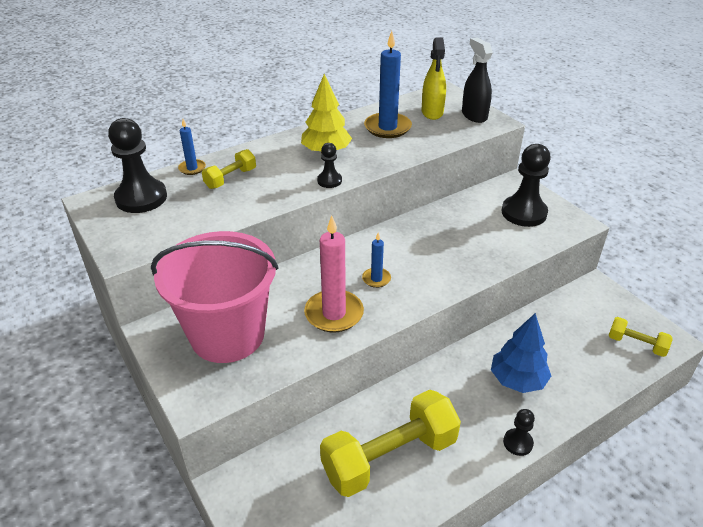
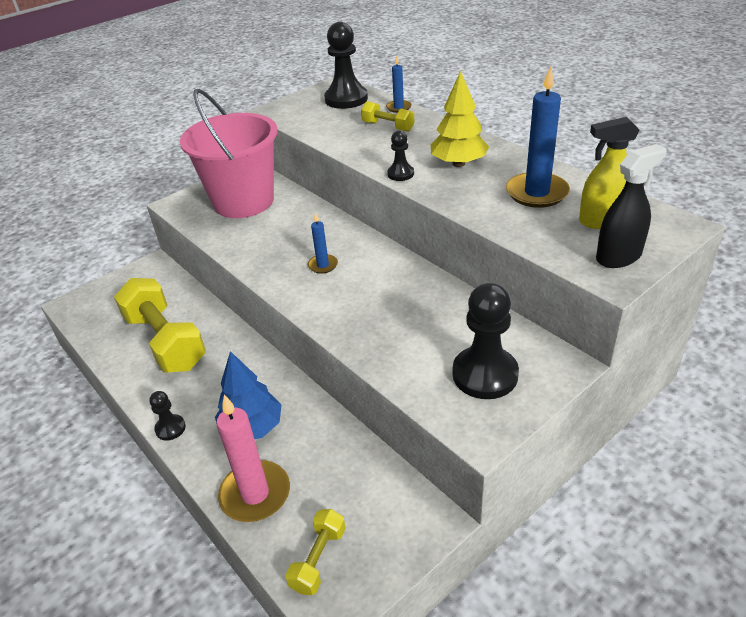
camera: 85 degrees right, 0 degrees up
(334, 313) = (270, 248): pink candle -> pink candle (255, 494)

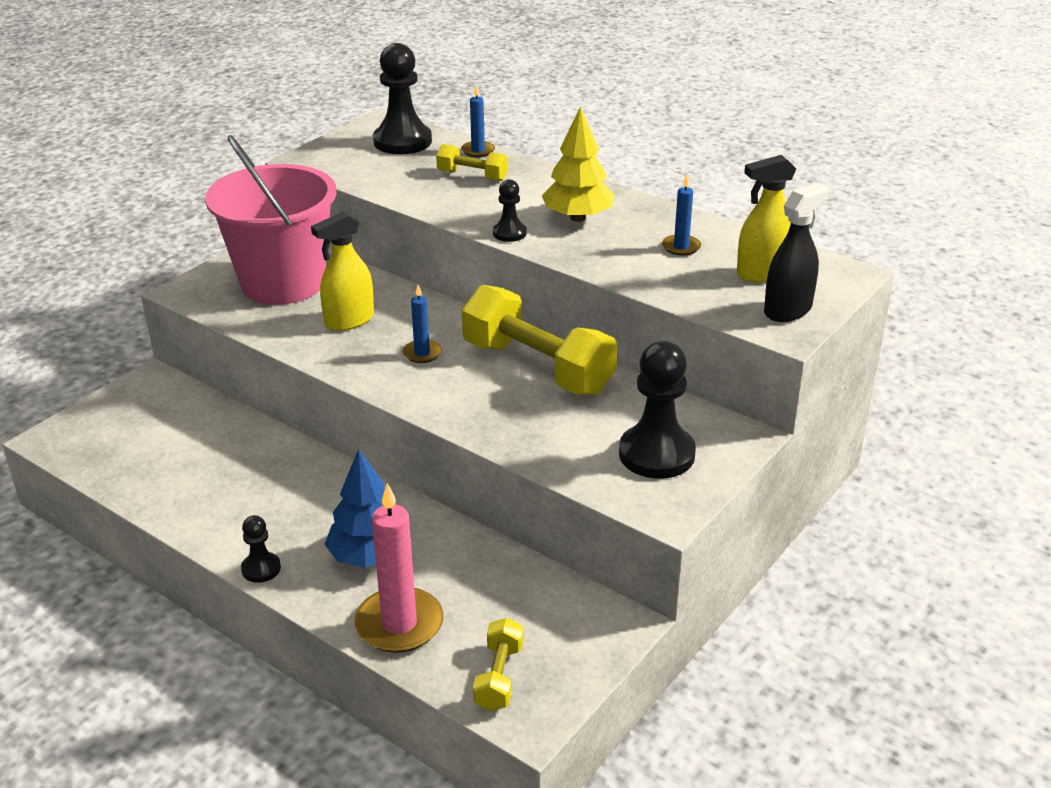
camera: 15 degrees left, 5 degrees down
(165, 341) = (211, 472): yellow dumbbell -> yellow dumbbell (537, 367)
(279, 234) = (349, 320): none -> yellow spray bottle
(536, 193) = (681, 247): blue candle -> blue candle, size x0.52

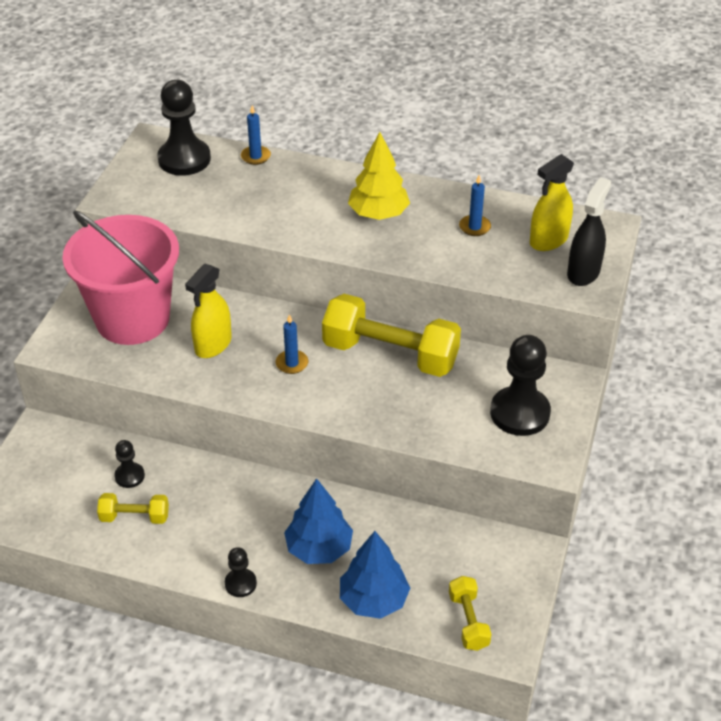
camera: 20 degrees left, 10 degrees up
(399, 624) = (373, 600): pink candle -> blue tree
(472, 176) = (267, 186): yellow dumbbell -> yellow dumbbell (135, 517)
(509, 233) = (333, 243): black pawn -> black pawn (129, 476)

